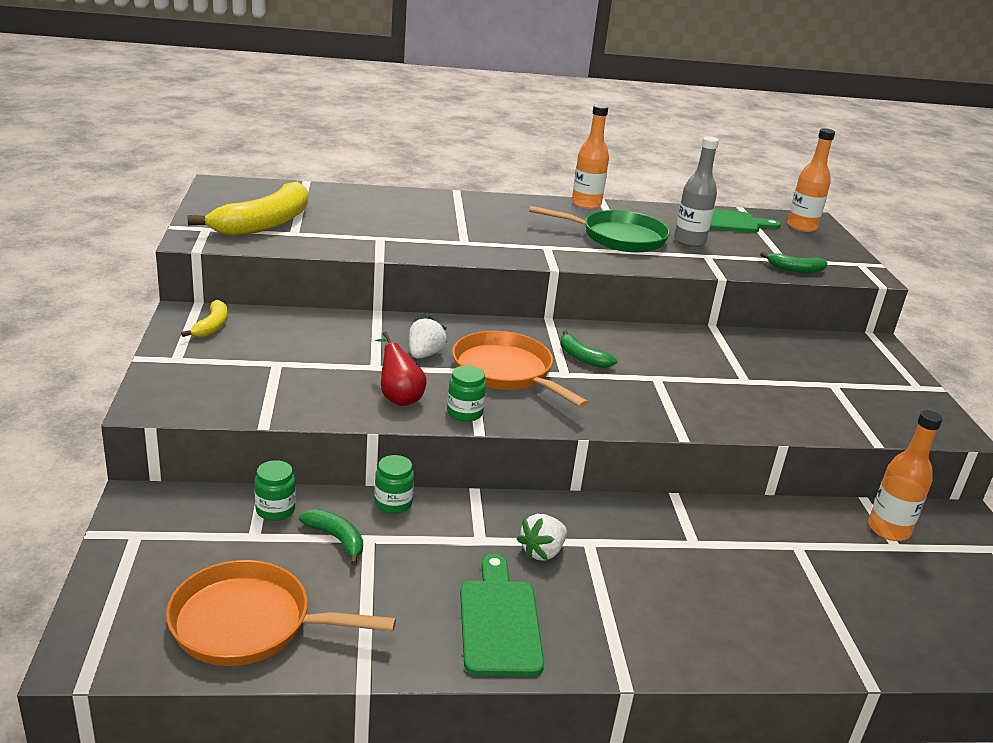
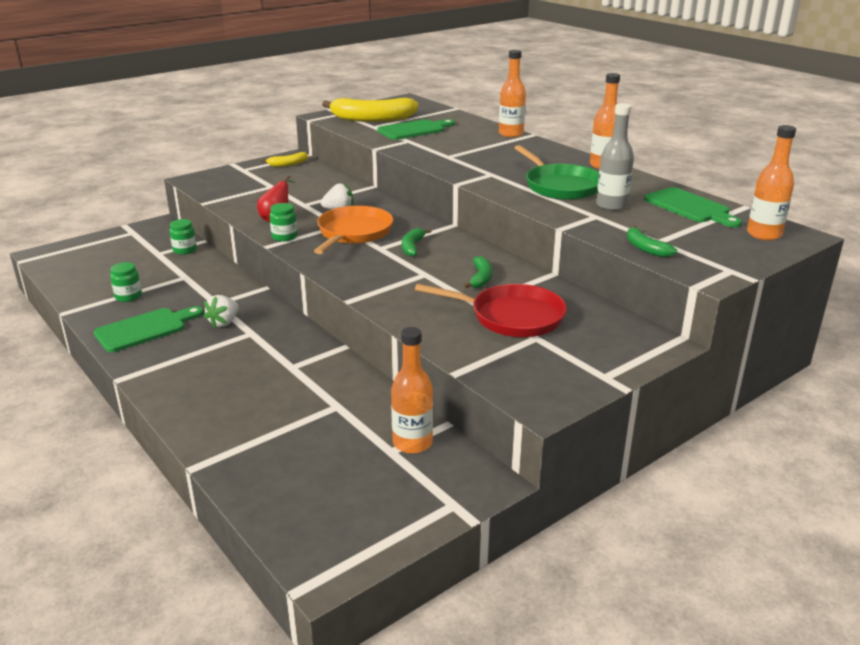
camera: 60 degrees right, 0 degrees up
(249, 623) = (89, 275): orange pan -> none
(336, 539) = (175, 270): green banana -> green banana (480, 278)
(347, 222) = (414, 130): none -> green cutting board
(393, 503) = (224, 272): green jar -> green jar (128, 296)
(439, 196) = (511, 134): none -> orange bottle
(542, 552) = (224, 322): white strawberry -> white strawberry turned 75 degrees counterclockwise
(786, 377) = (511, 317): none -> red pan

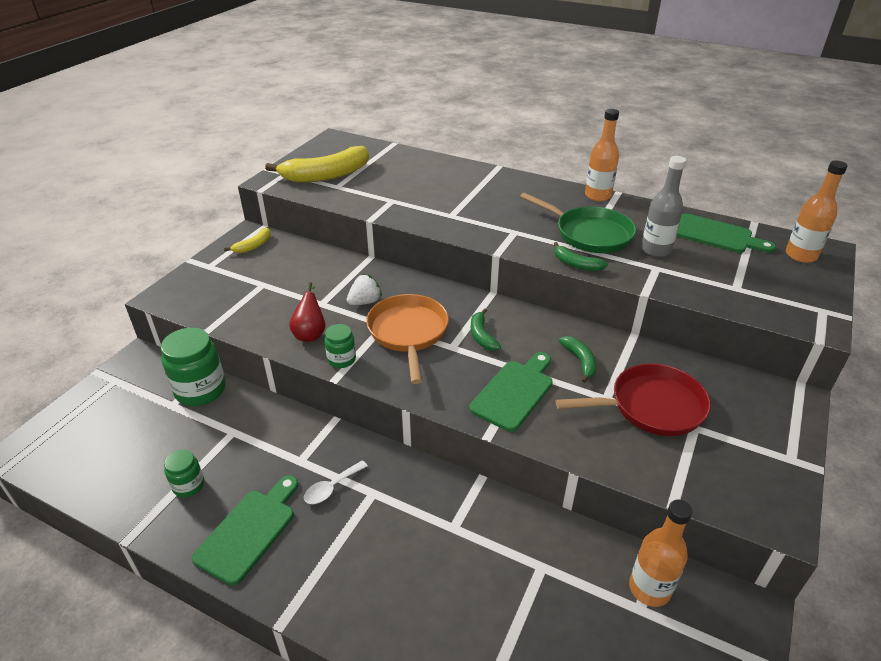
camera: 25 degrees left, 10 degrees up
(185, 250) = (200, 390): green jar -> green jar, size x1.86
(224, 322) = (331, 487): white strawberry -> white spoon
(414, 130) = (383, 183): green cutting board -> green cutting board (514, 392)
(511, 134) = (479, 169): orange bottle -> none
(645, 248) = (736, 301): green banana -> green banana (576, 264)

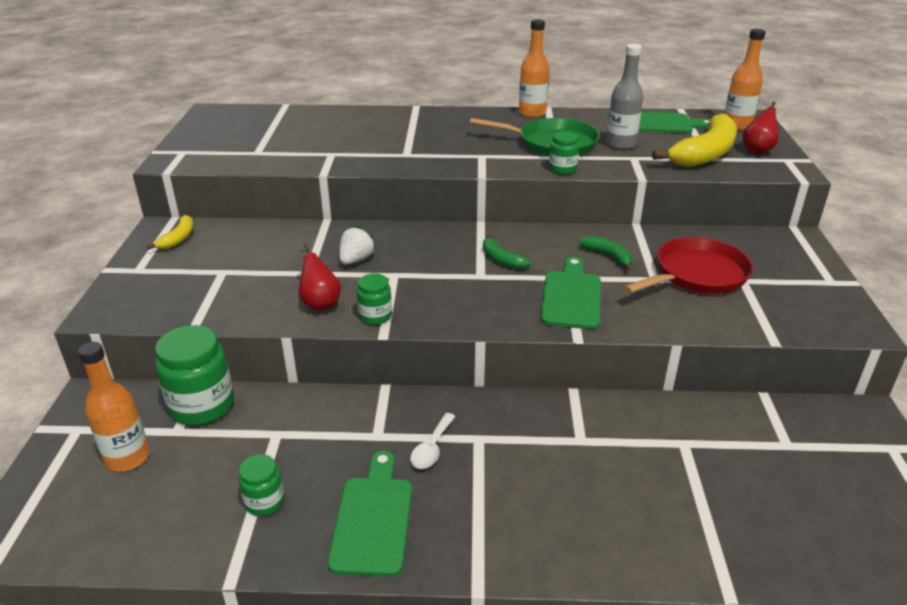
camera: 25 degrees left, 5 degrees down
(326, 175) = (234, 145): yellow banana -> yellow banana (704, 154)
(408, 333) = (425, 275): orange pan -> none
(576, 264) = (562, 169): green banana -> green jar
(649, 588) = (782, 427): orange bottle -> orange bottle (127, 458)
(799, 290) = (758, 149): none -> red pear

